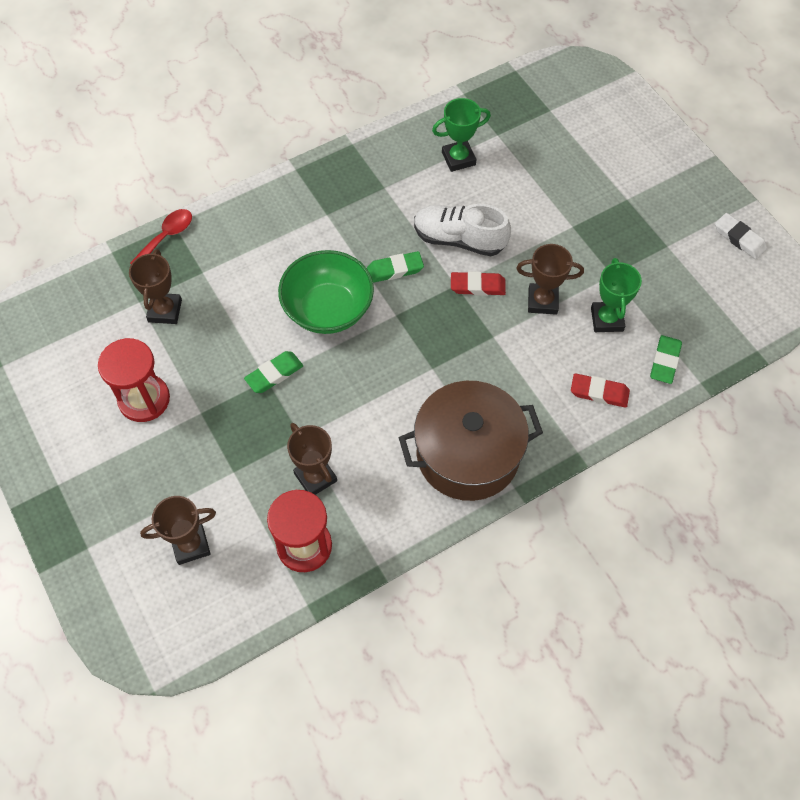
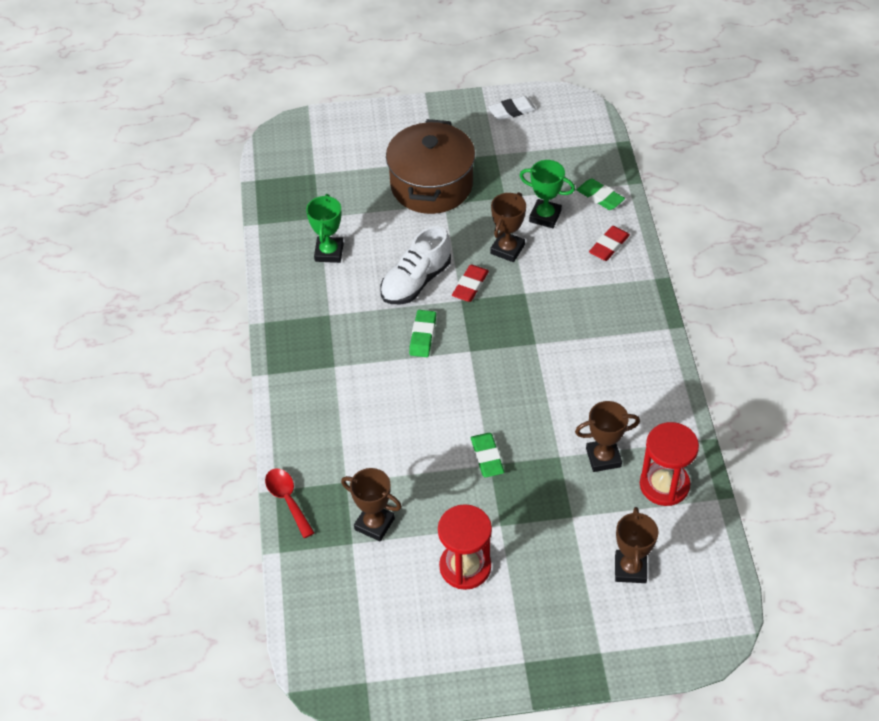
camera: 65 degrees left, 10 degrees down
(328, 309) = (439, 397): green bowl -> none
(468, 454) = (627, 347): brown pot -> brown pot (431, 185)

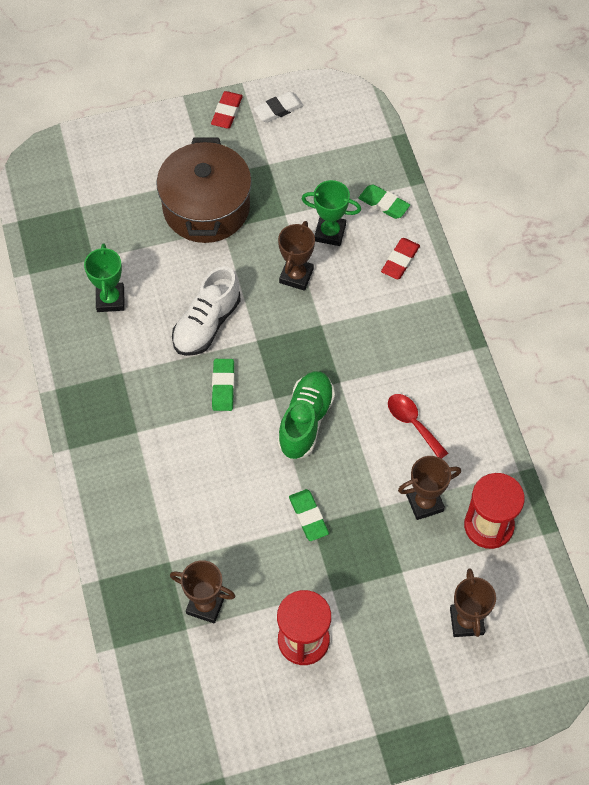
camera: 10 degrees left, 10 degrees up
(287, 499) = (113, 589): red spoon -> red spoon (413, 423)
(470, 285) = (264, 322): red eraser -> red eraser (227, 112)
(497, 374) = (305, 421): none -> green shoe

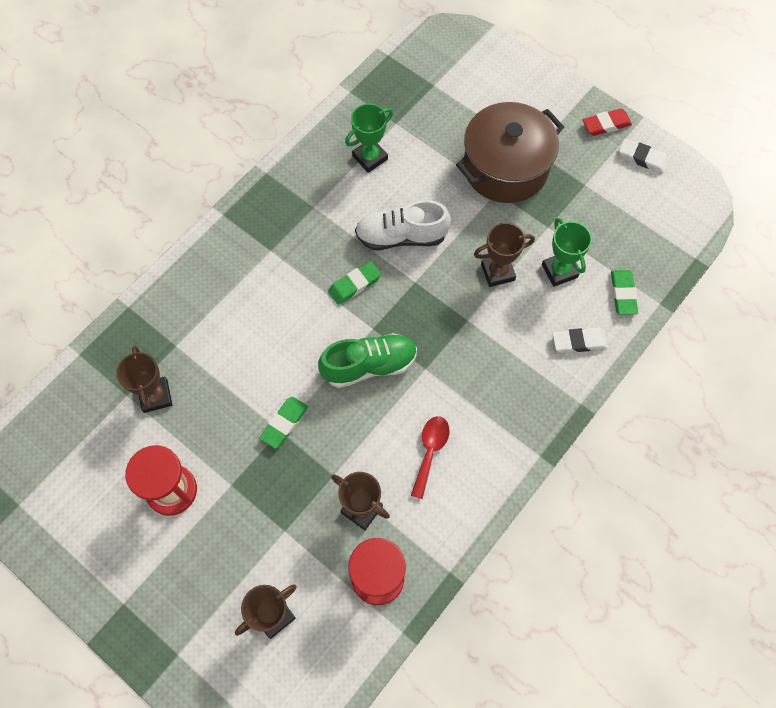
camera: 55 degrees right, 5 degrees up
(400, 260) = (578, 342): red eraser -> white eraser

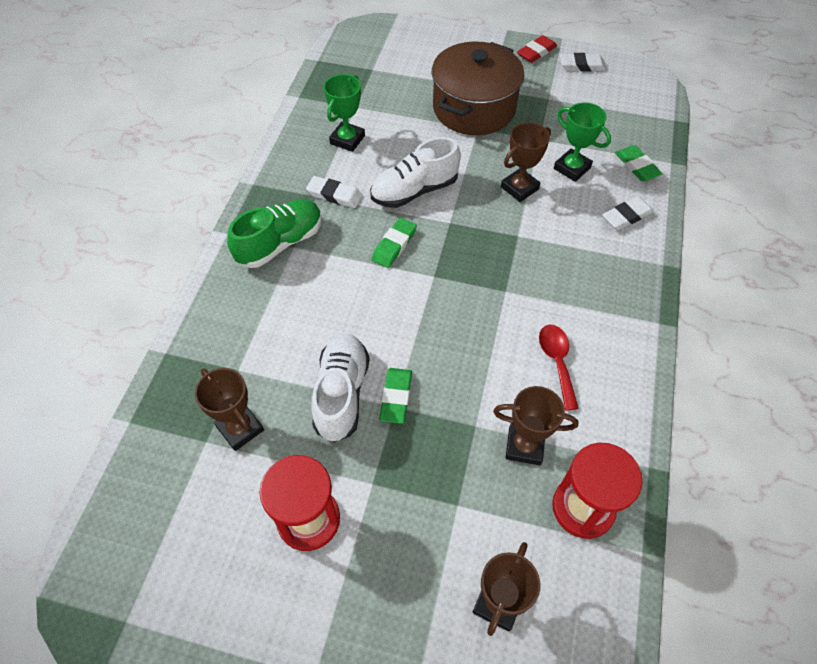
camera: 25 degrees left, 10 degrees down
(244, 401) = (342, 393): none -> white shoe
(329, 212) = (334, 195): none -> white eraser
(369, 365) = (450, 309): green shoe -> green shoe (280, 243)

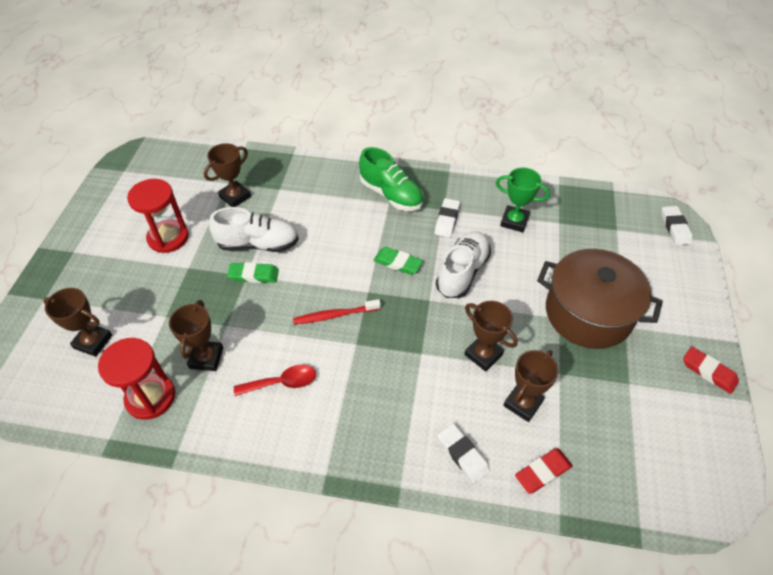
camera: 85 degrees right, 5 degrees down
(414, 191) = (462, 272): white shoe -> white shoe turned 60 degrees clockwise
(466, 309) = (335, 315): none -> red toothbrush
(572, 168) = (523, 403): green trophy -> brown trophy
(581, 65) = (704, 421): white eraser -> white eraser (675, 227)
(636, 166) = (542, 472): green eraser -> red eraser

